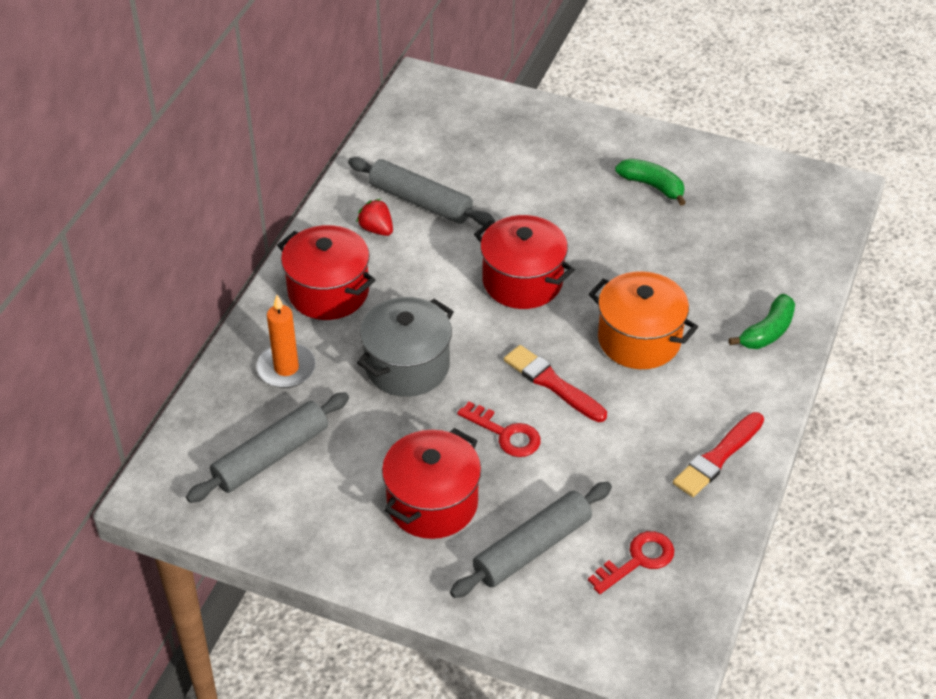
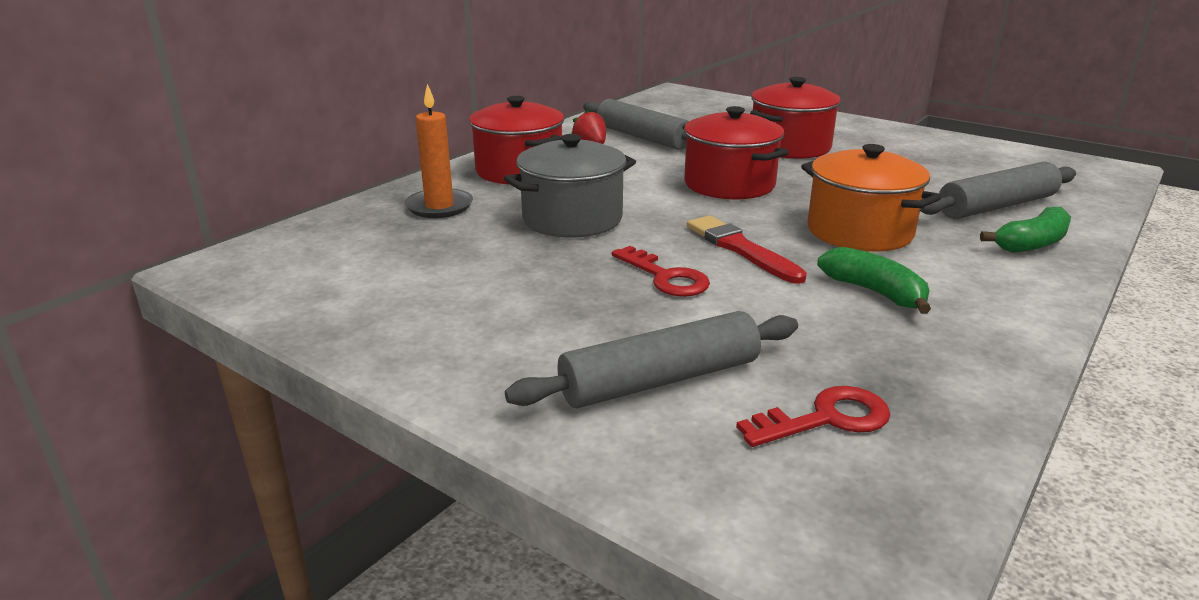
camera: 15 degrees right, 20 degrees down
(271, 456) = (370, 258): grey rolling pin -> grey rolling pin (996, 206)
(432, 503) = (539, 319): red pot -> red pot (790, 147)
(652, 186) = (888, 149): green banana -> green banana (874, 292)
(718, 457) = (965, 333): red brush -> none

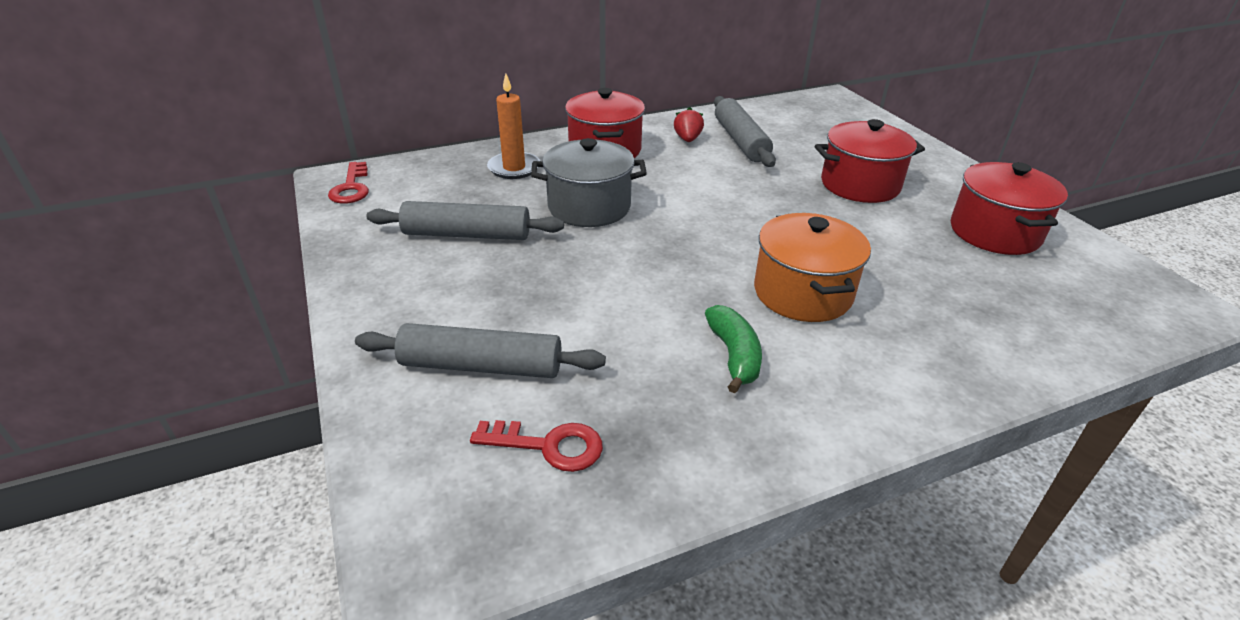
camera: 30 degrees right, 10 degrees up
(665, 277) = (591, 282): red key -> red key (351, 188)
(729, 184) = (752, 210): red pot -> red pot (994, 232)
(740, 249) = (679, 276): red brush -> none
(996, 206) = (979, 310): grey rolling pin -> grey rolling pin (467, 234)
(1031, 243) = (955, 362): green banana -> none

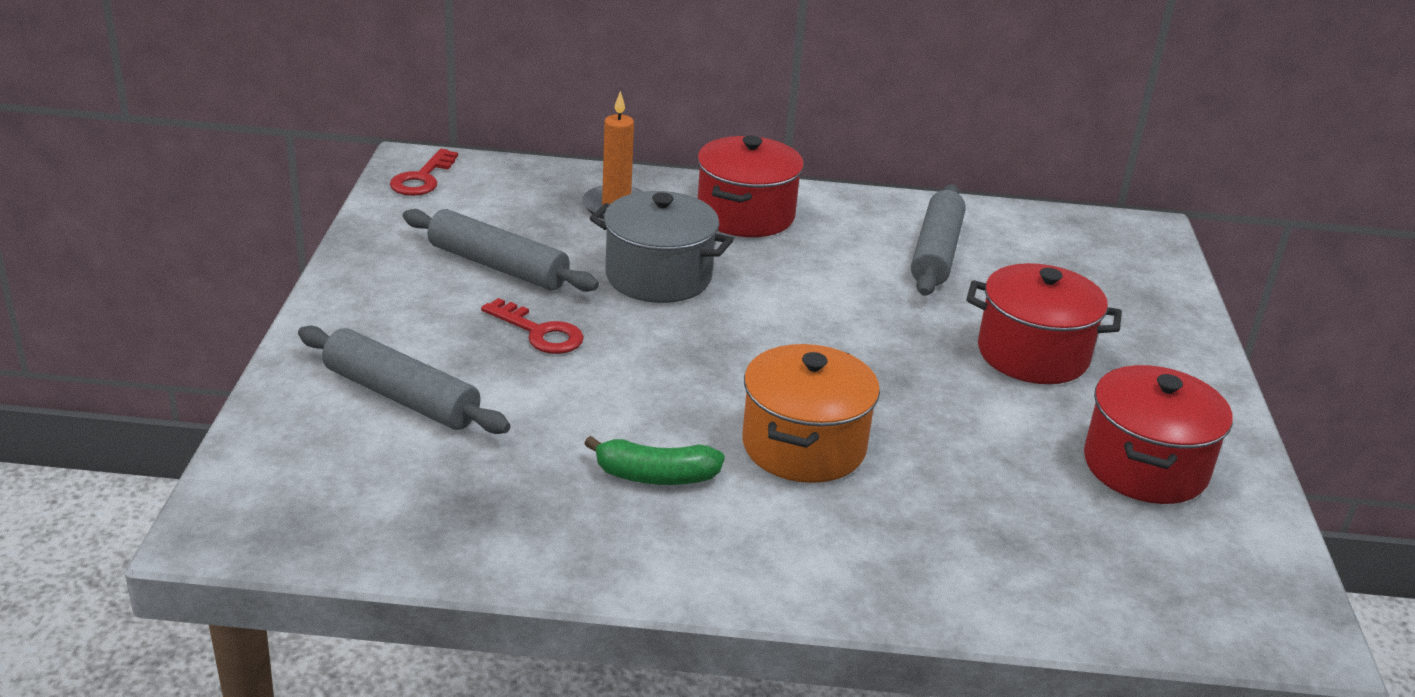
camera: 25 degrees right, 5 degrees down
(549, 446) = (400, 484): red key -> red key (539, 332)
(687, 139) = (866, 231): red strawberry -> none
(733, 355) = (656, 476): green banana -> green banana turned 75 degrees clockwise

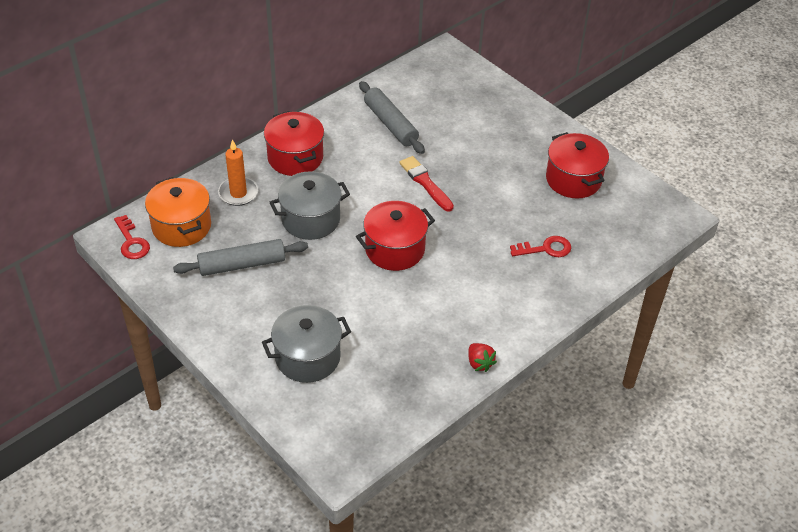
camera: 45 degrees left, 15 degrees up
(401, 396) = (308, 357): grey rolling pin -> grey pot
(539, 332) = (309, 284): red key -> red key (546, 249)
(608, 568) = (479, 363): none -> red strawberry
(656, 476) = (442, 314): green banana -> none
(803, 446) = (468, 259): orange pot -> orange pot (181, 226)
(883, 333) = (425, 183): none -> red brush
(1033, 354) = (484, 153): red pot -> red pot (395, 249)

